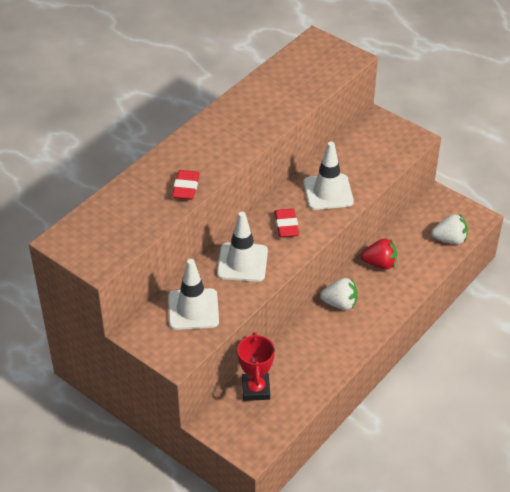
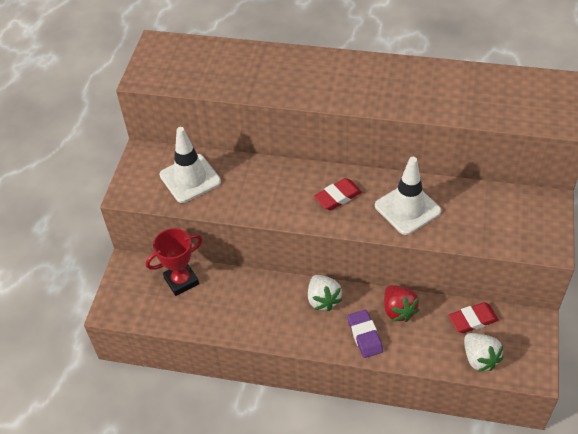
camera: 65 degrees right, 5 degrees up
(186, 187) = (273, 87): red eraser -> red eraser (473, 320)
(242, 262) = (268, 186): white traffic cone -> none
(390, 293) = (364, 335): none -> purple eraser

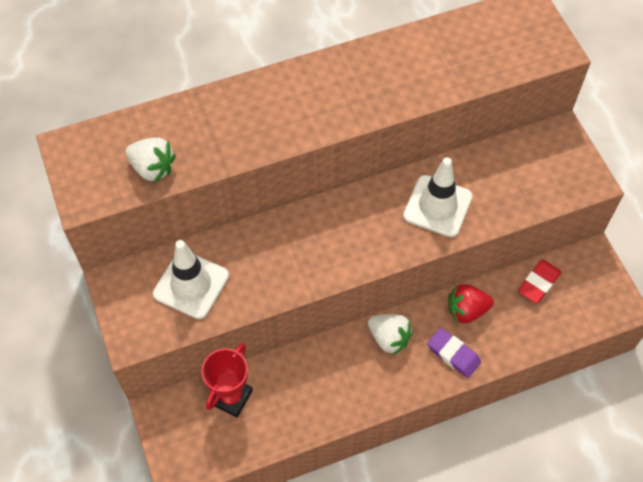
camera: 35 degrees left, 10 degrees up
(337, 197) = (361, 227): red eraser -> none
(398, 310) = (466, 310): red strawberry -> red strawberry turned 135 degrees clockwise
(479, 358) = (569, 319): white strawberry -> white strawberry (152, 168)

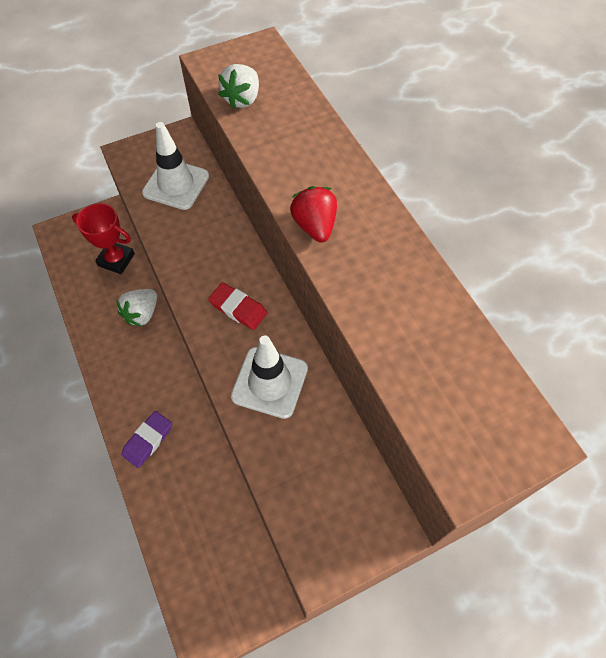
camera: 85 degrees right, 0 degrees up
(389, 338) = (167, 379): white strawberry -> white strawberry (142, 314)
(466, 310) = (197, 453): red strawberry -> red strawberry (315, 226)
(538, 283) = (231, 532): red eraser -> red eraser (238, 308)

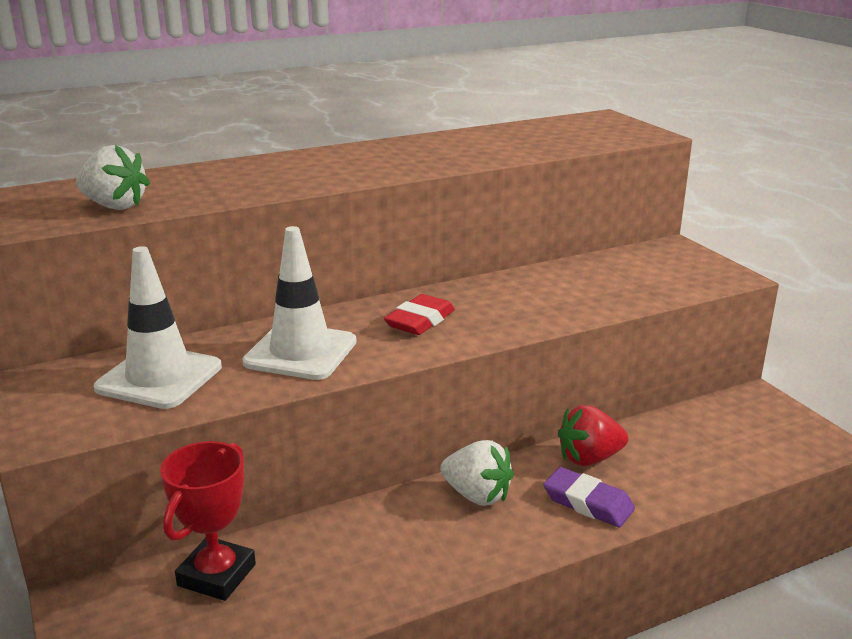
camera: 90 degrees left, 35 degrees down
(142, 314) = (352, 529): white strawberry -> white strawberry (477, 495)
(269, 382) = (529, 300): white traffic cone -> white traffic cone (300, 352)
(315, 226) = (370, 172): red strawberry -> red strawberry (589, 458)

